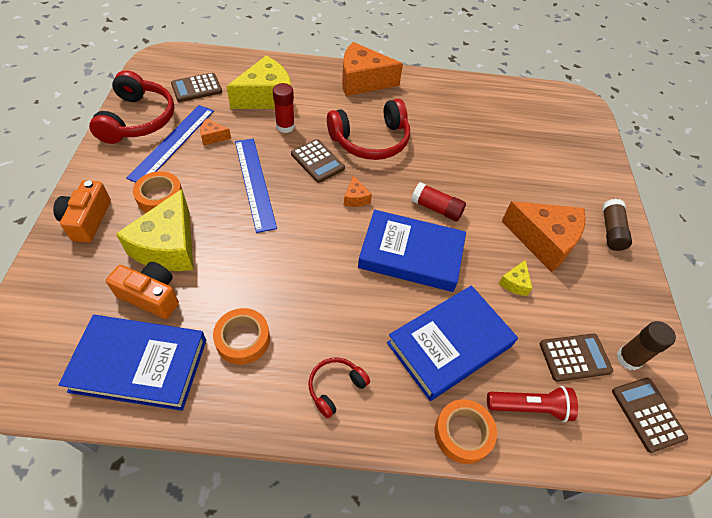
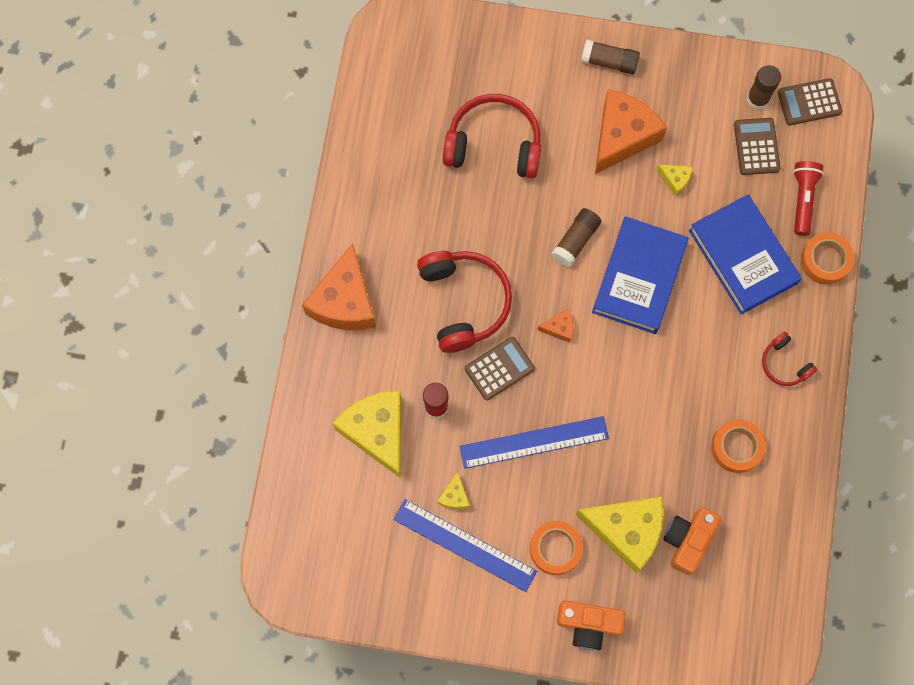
camera: 80 degrees left, 20 degrees up
(138, 119) = (420, 595): red headphones -> red headphones (494, 144)
(139, 365) = (762, 540): blue book -> none
(196, 88) = (356, 526): brown calculator -> none
(213, 137) = (454, 496): orange cheese -> yellow cheese
(436, 208) = (576, 241): red glue stick -> brown glue stick

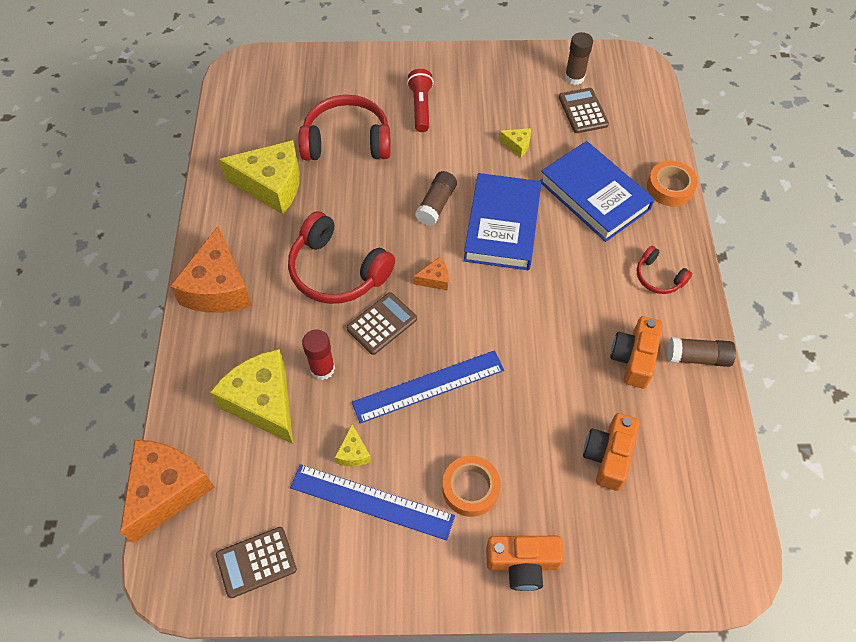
camera: 10 degrees left, 15 degrees down
(464, 302) = (337, 271): red headphones -> red headphones turned 150 degrees clockwise
(609, 62) = (439, 68): brown glue stick -> brown glue stick (697, 357)
(622, 136) = (462, 119): orange cheese -> orange cheese (167, 490)
(626, 530) = (541, 457): yellow cheese -> yellow cheese (271, 185)
(736, 447) = (633, 358): orange tape -> orange camera
(803, 199) = (635, 144): red flashlight -> red flashlight (421, 107)
(809, 102) = (619, 74): brown calculator -> brown calculator (256, 562)

